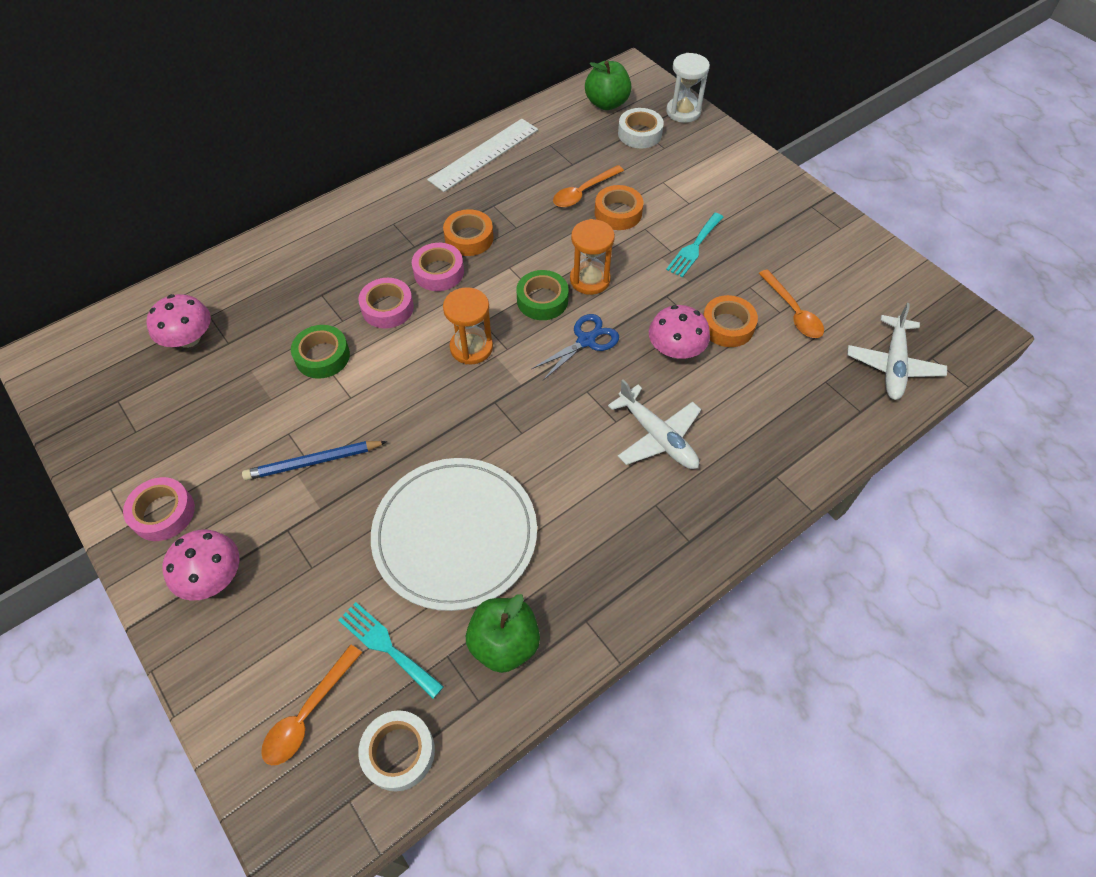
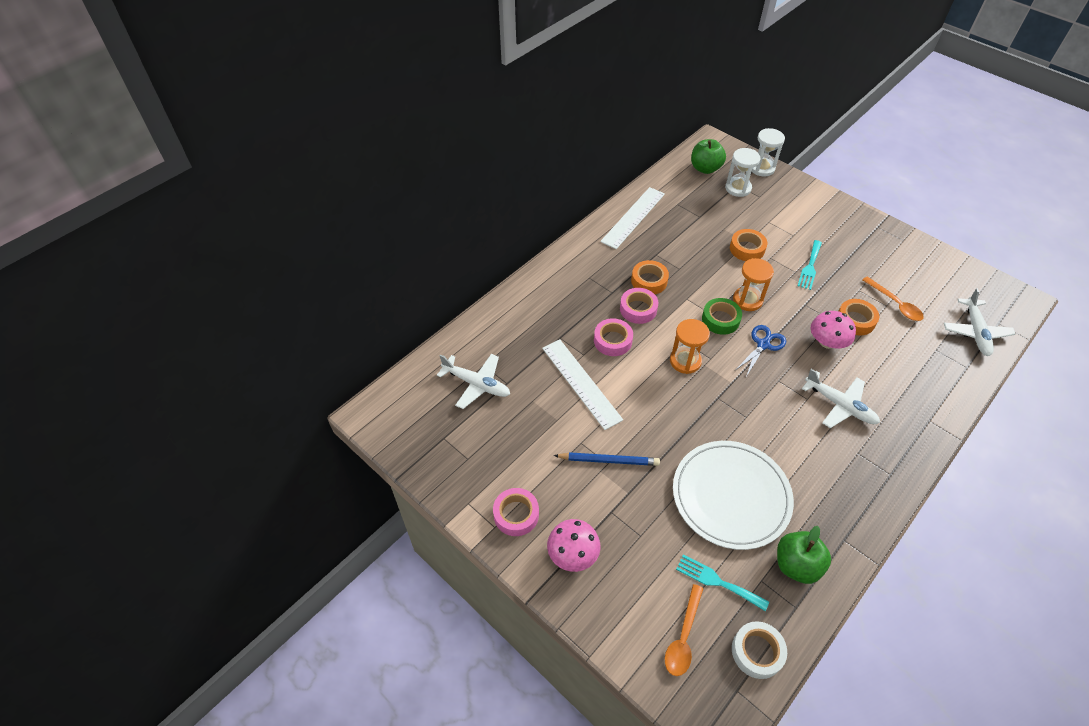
camera: 10 degrees left, 5 degrees down
(189, 338) = (476, 384): pink mushroom -> white plane
(313, 462) = (608, 460): blue pencil -> blue pencil turned 150 degrees counterclockwise
(322, 356) = (581, 383): green tape -> white ruler
(583, 192) = (716, 237): orange spoon -> none
(639, 134) = (738, 188): white tape -> white hourglass

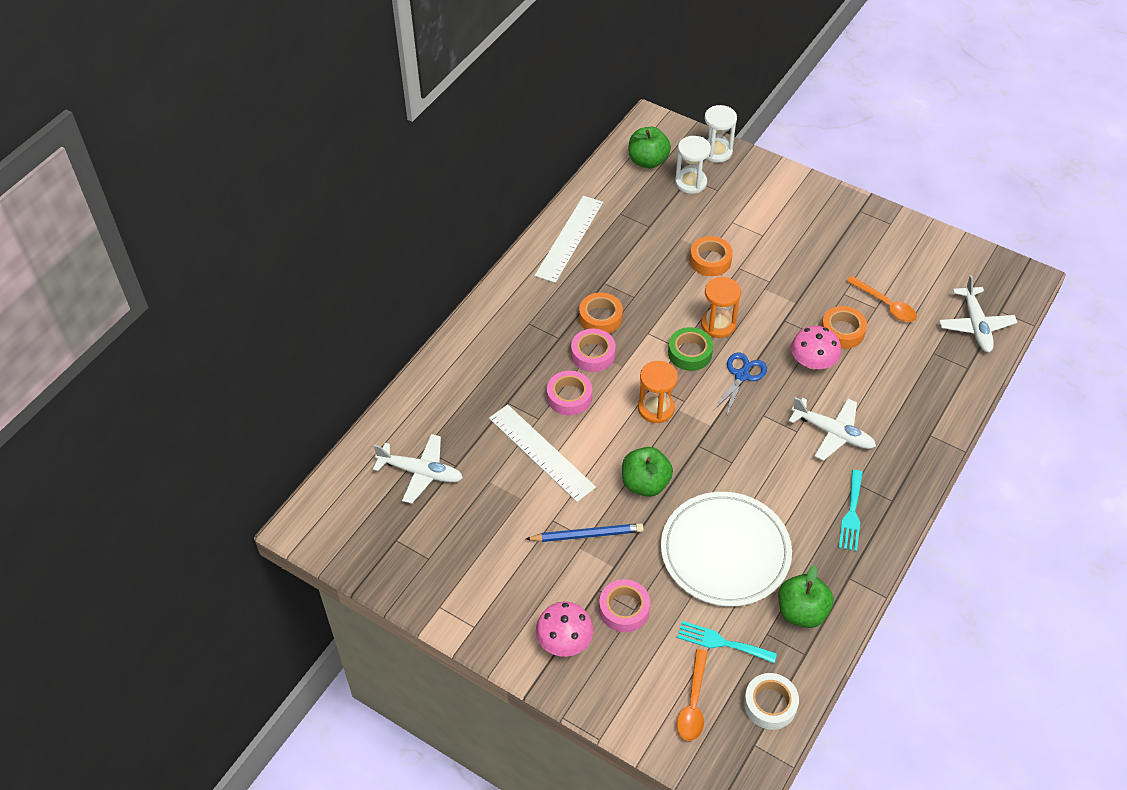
camera: 10 degrees left, 0 degrees up
(516, 514) = (495, 610): pink tape -> pink tape (624, 609)
(667, 423) = (645, 483): none -> green apple
(810, 267) = (785, 273): turquoise fork -> turquoise fork (851, 514)

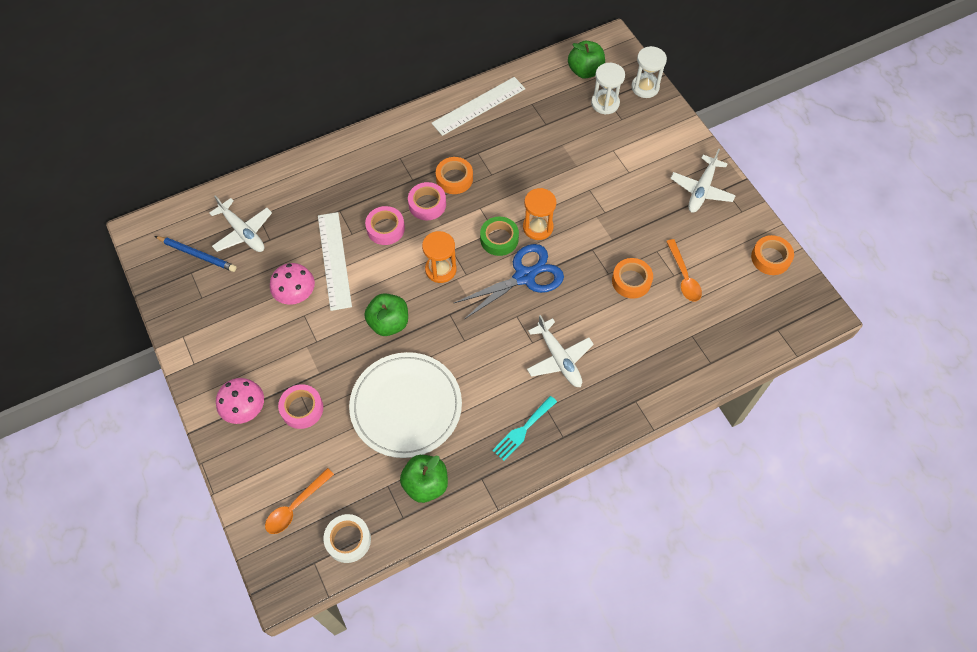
camera: 30 degrees right, 10 degrees up
(587, 535) = (319, 339): blue pencil -> blue pencil (197, 255)
(710, 260) = (571, 173): orange tape -> orange tape (770, 258)
(721, 642) = (350, 473): turquoise fork -> none
(741, 376) = (524, 277): blue scissors -> blue scissors, size x1.59
(813, 362) = (588, 293): pink mushroom -> pink mushroom (295, 293)
(975, 325) = (746, 330): white plane -> white plane (701, 189)

